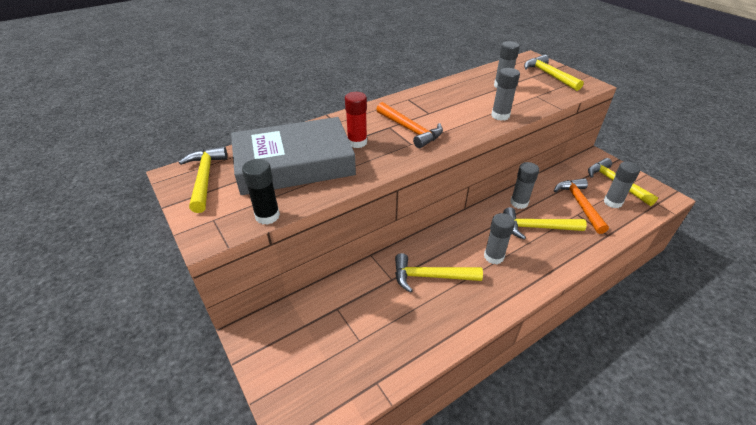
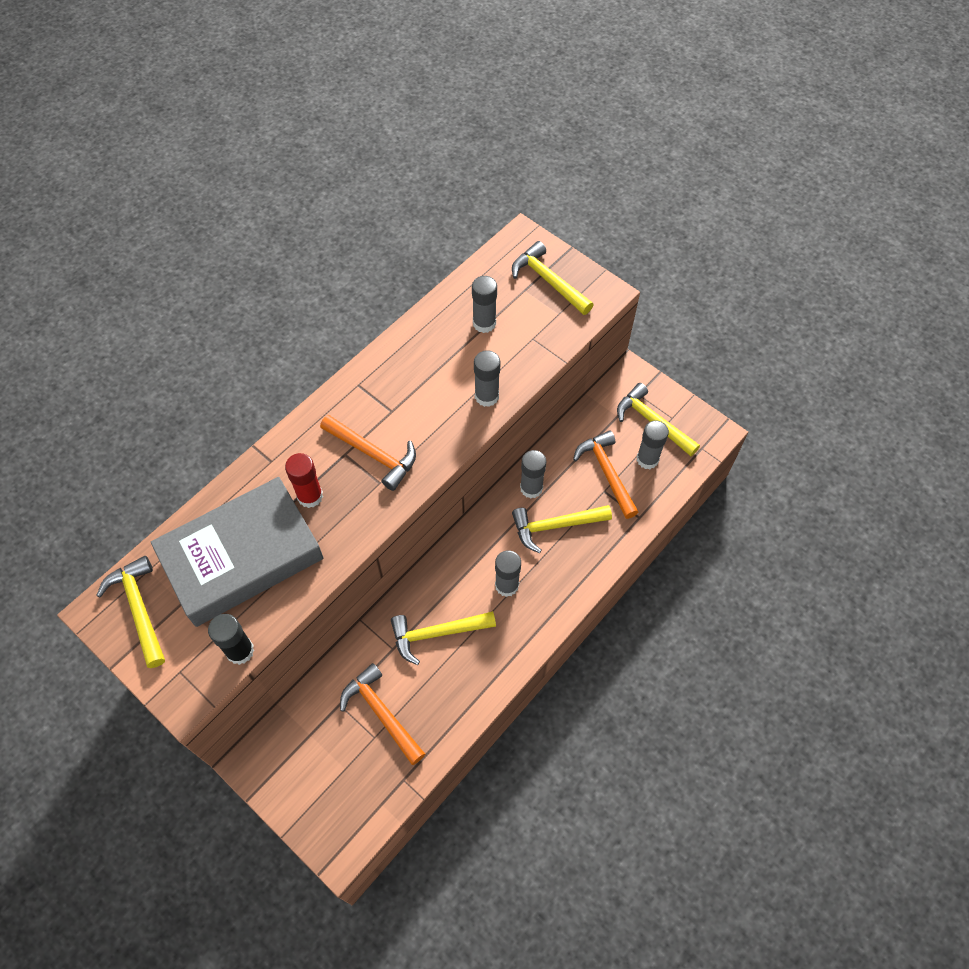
camera: 15 degrees left, 20 degrees up
(370, 323) = (381, 713): none -> orange hammer

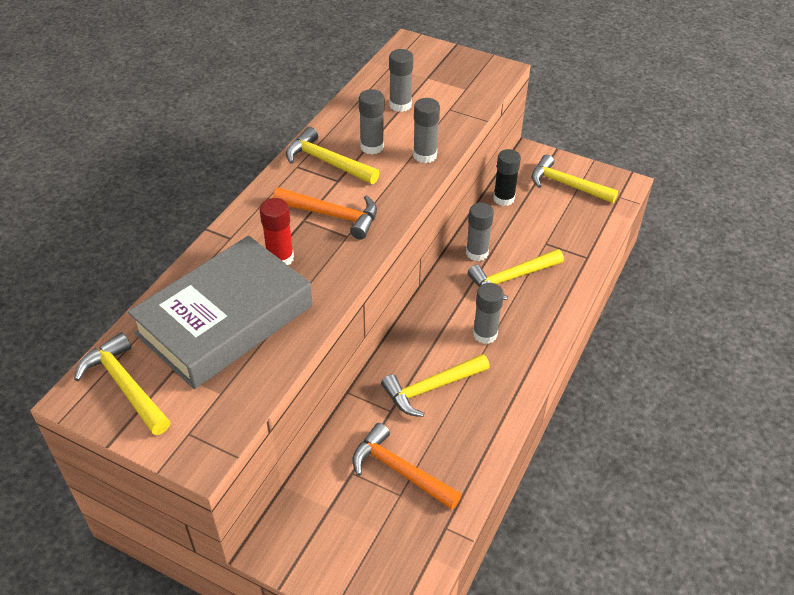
camera: 15 degrees left, 15 degrees down
(240, 651) = (250, 401): black glue stick -> black glue stick (503, 198)
(548, 281) = (446, 68): yellow hammer -> yellow hammer (327, 162)
(607, 472) = (542, 229): orange hammer -> none
(647, 459) = (574, 213): grey glue stick -> grey glue stick (372, 147)

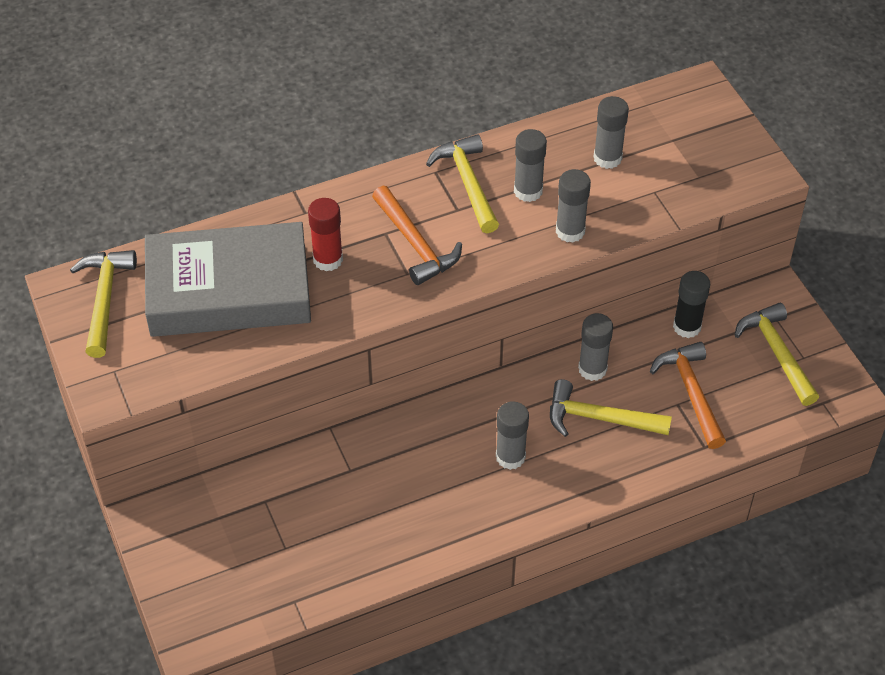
camera: 40 degrees right, 5 degrees up
(400, 470) = (305, 527): orange hammer -> orange hammer (691, 393)
(431, 388) = (406, 474): yellow hammer -> none

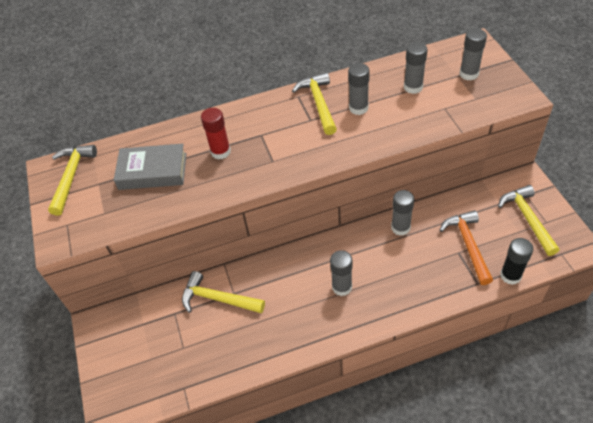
camera: 10 degrees right, 0 degrees up
(229, 290) = (152, 171): grey book -> grey book, size x0.61
(415, 244) = (280, 142): orange hammer -> none
(570, 231) = (385, 134): grey glue stick -> grey glue stick (469, 74)
(599, 418) = (404, 261): yellow hammer -> yellow hammer (218, 299)
(687, 327) = (465, 200): black glue stick -> black glue stick (510, 275)

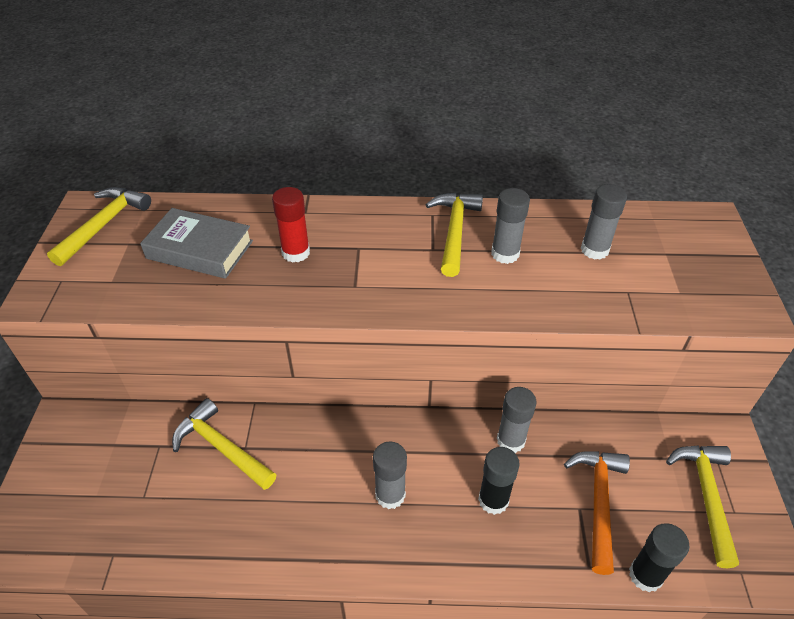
camera: 15 degrees right, 5 degrees down
(406, 266) = (493, 500): none -> black glue stick
(469, 74) = (684, 256): grey glue stick -> none

